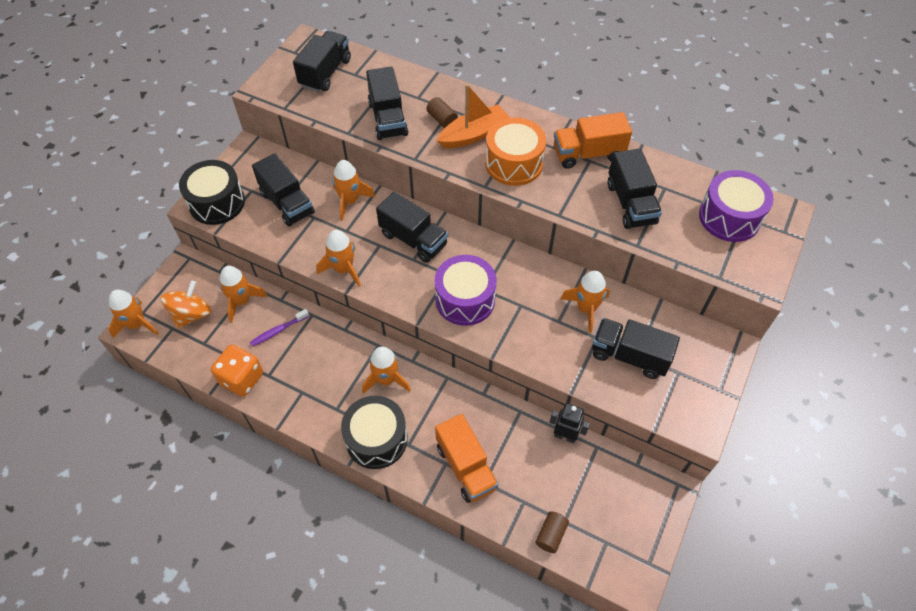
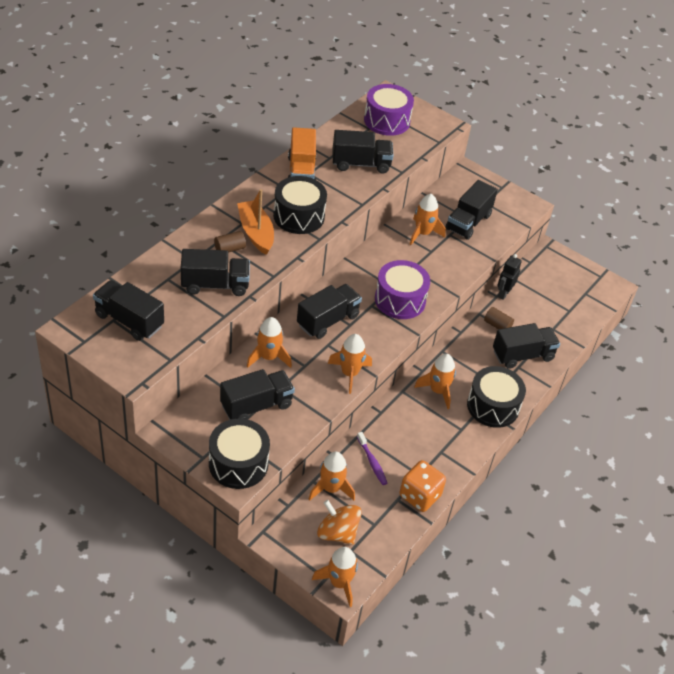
camera: 85 degrees left, 10 degrees down
(466, 467) = (522, 355): orange truck -> black truck
(514, 163) = (299, 216): orange drum -> black drum
(551, 535) = (578, 320): brown cylinder -> brown cylinder (497, 325)

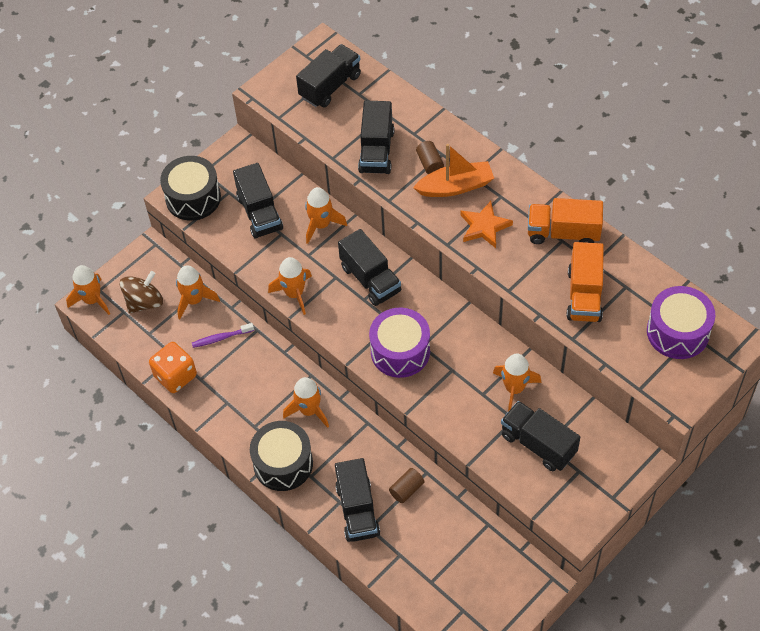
camera: 105 degrees right, 10 degrees up
(299, 216) = (484, 227): black drum -> orange star
(337, 533) = (144, 302): orange spinning top -> brown spinning top
(361, 164) = (584, 295): black truck -> orange truck
(503, 293) = (461, 506): black robot -> none

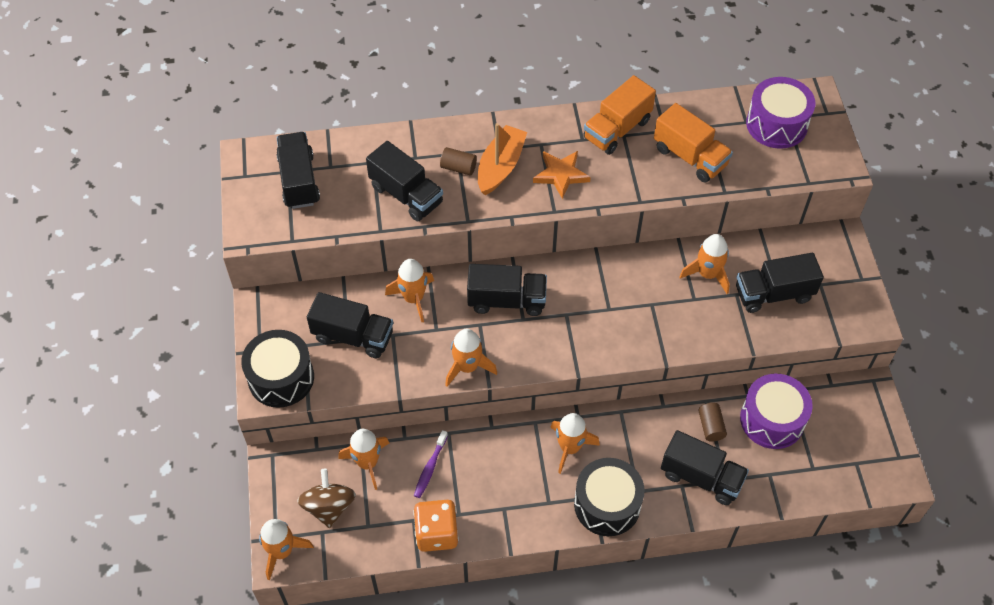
camera: 55 degrees left, 0 degrees up
(400, 351) = (601, 328): purple drum -> purple drum (772, 420)

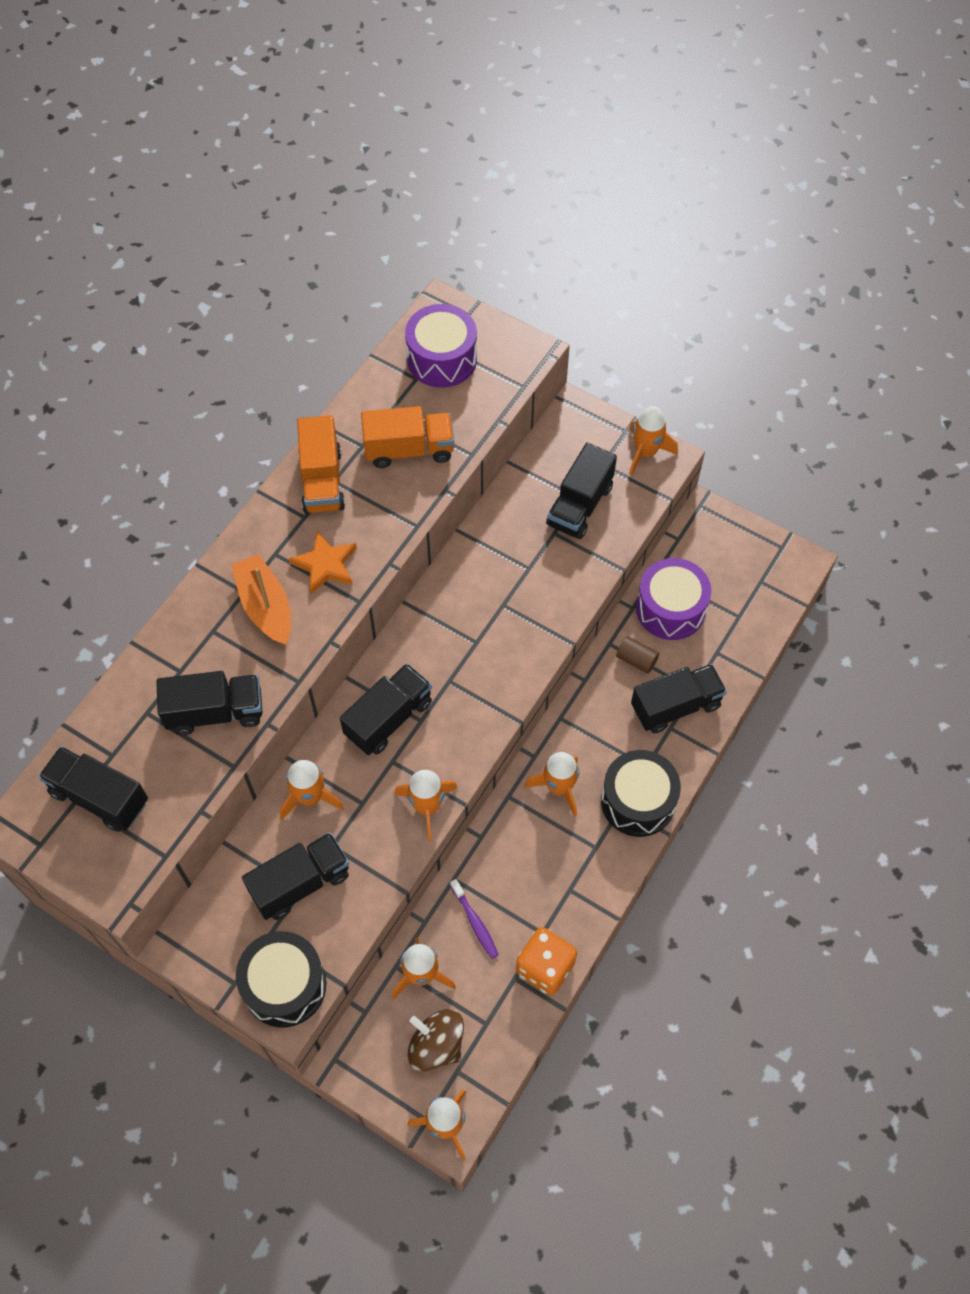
camera: 50 degrees left, 5 degrees up
(458, 167) = (230, 643): brown cylinder -> none
(707, 274) = (514, 538): orange rocket -> orange rocket (646, 452)

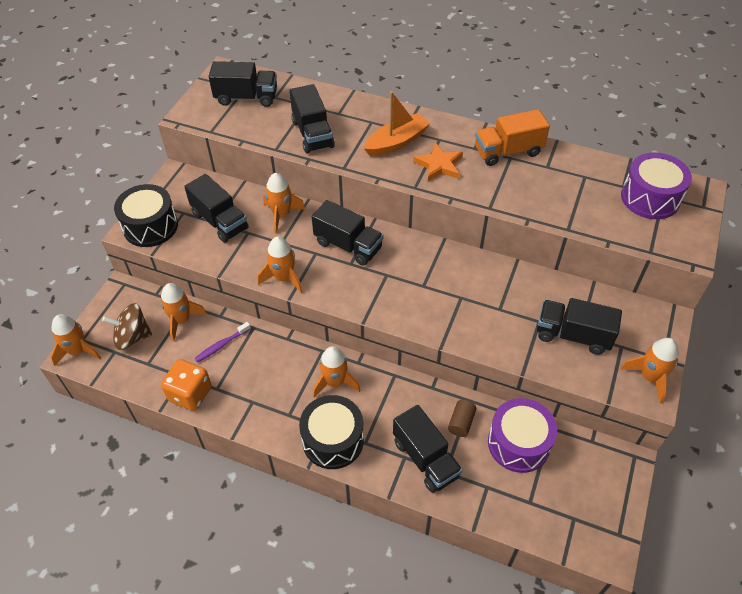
camera: 80 degrees right, 10 degrees down
(99, 797) = (246, 97): black truck -> black truck turned 75 degrees clockwise
(409, 450) = (555, 192): orange truck -> none
(436, 1045) = (132, 337): brown spinning top -> brown spinning top turned 120 degrees counterclockwise

